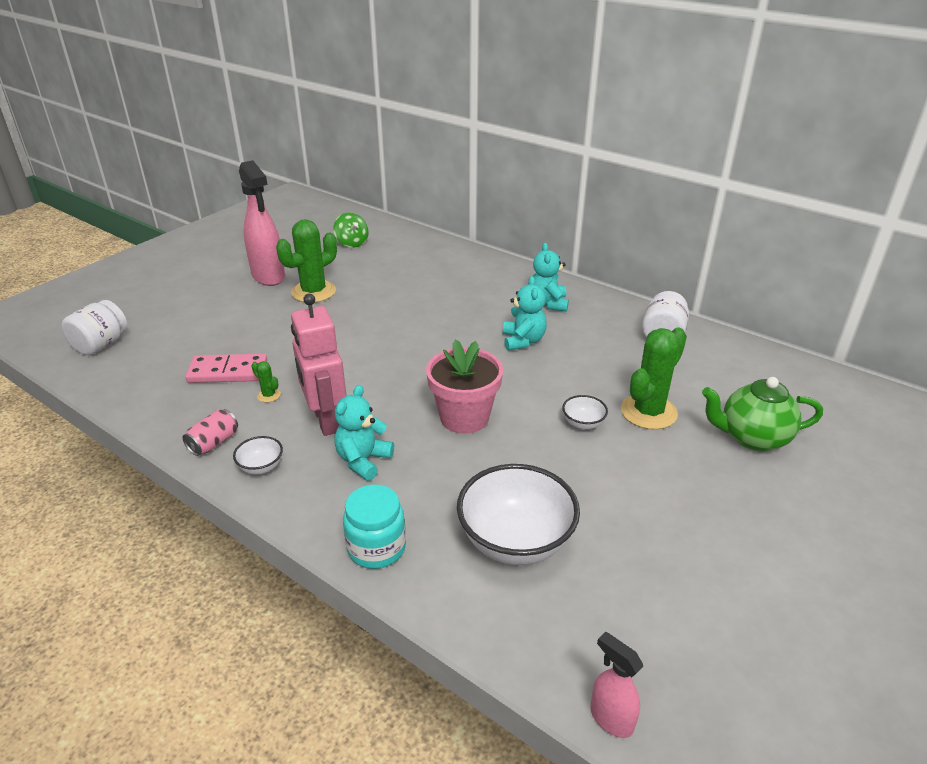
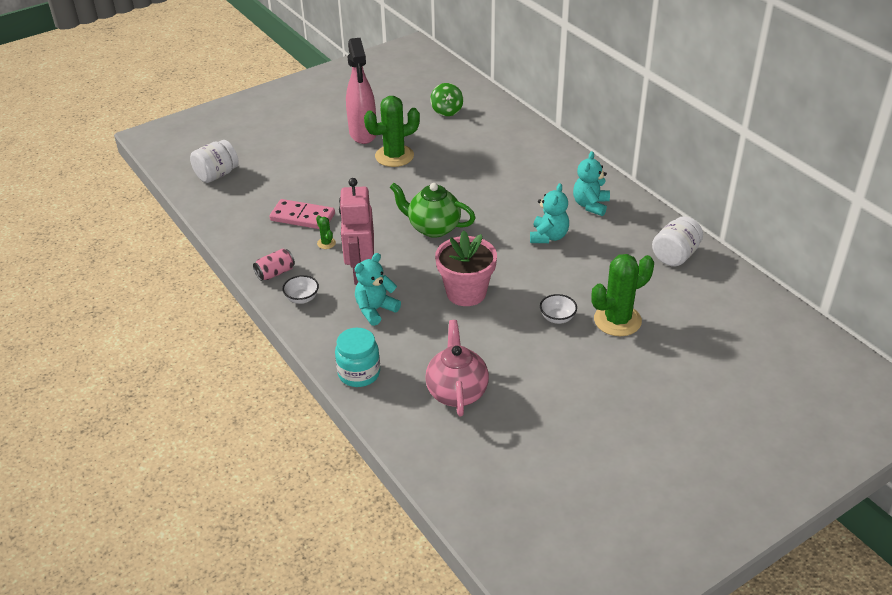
camera: 20 degrees right, 5 degrees up
(515, 541) = (457, 392): white bowl -> pink teapot
(611, 718) = (460, 512): pink spray bottle -> none
(752, 438) = (690, 360): green teapot -> green teapot (433, 228)

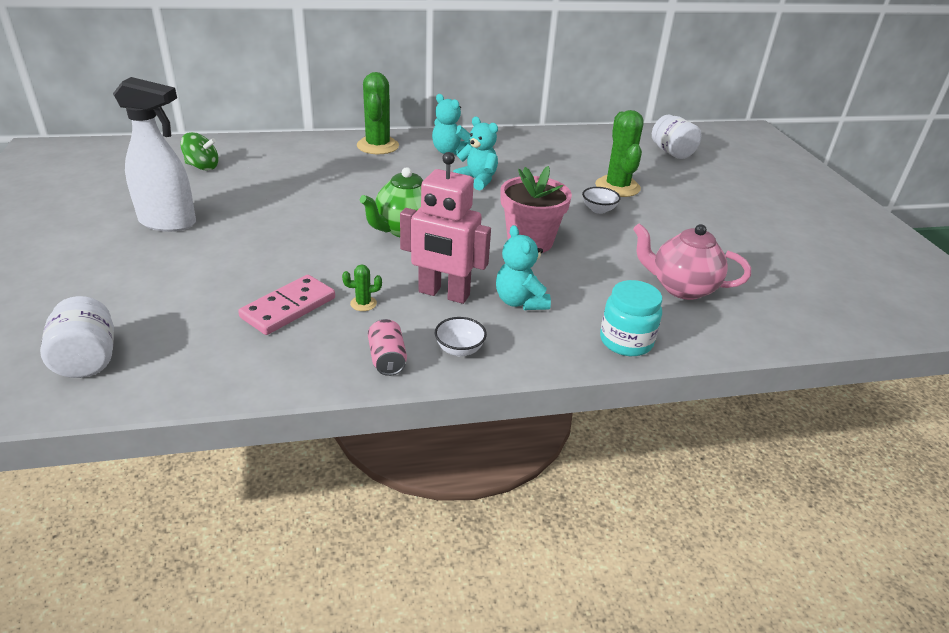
camera: 70 degrees left, 5 degrees down
(363, 134) = (168, 223): pink spray bottle -> white spray bottle
(394, 156) = (243, 216): green cactus -> green cactus (378, 146)
(675, 256) = (549, 143): white jar -> white jar (672, 152)

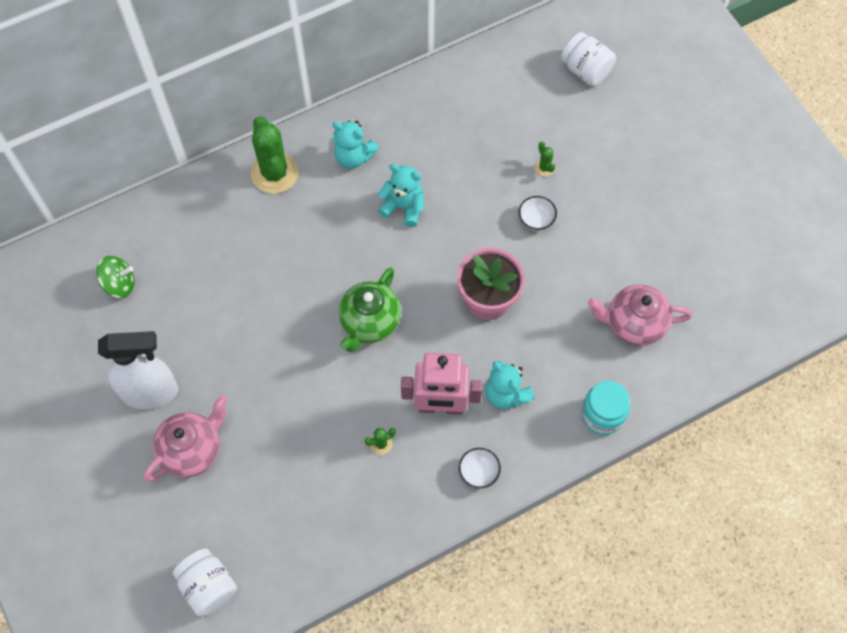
camera: 15 degrees left, 30 degrees up
(170, 263) = (192, 450): none -> pink teapot
(288, 308) = (324, 472): pink domino -> none
(387, 359) = (429, 503): pink can -> none
(617, 187) = (544, 168): green cactus -> green cactus, size x0.43

